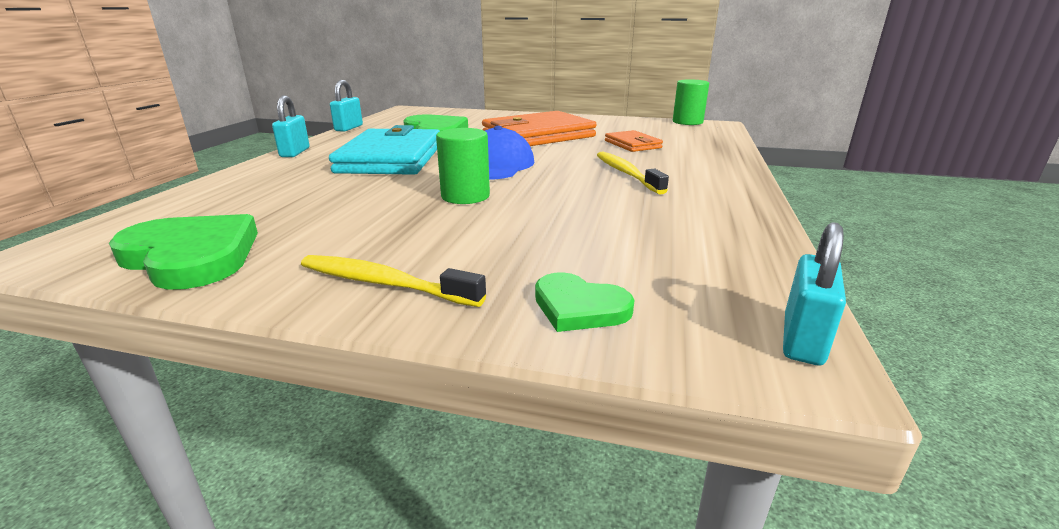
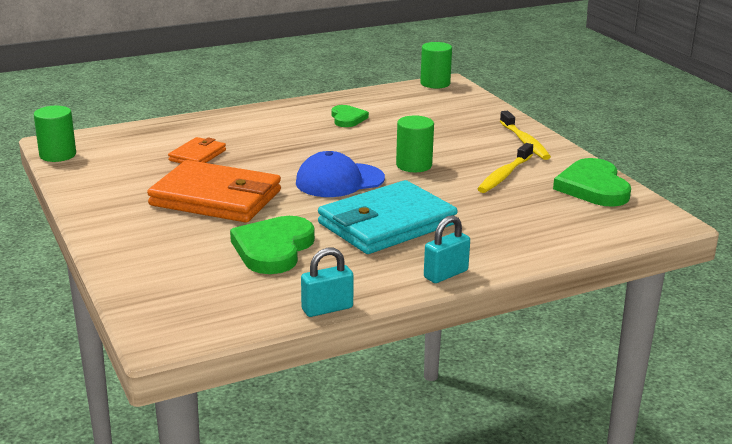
camera: 130 degrees left, 0 degrees up
(579, 307) = (474, 110): green heart -> green heart (347, 118)
(626, 173) = (291, 139): yellow toothbrush -> yellow toothbrush (504, 175)
(803, 339) = (435, 83): turquoise padlock -> green cylinder

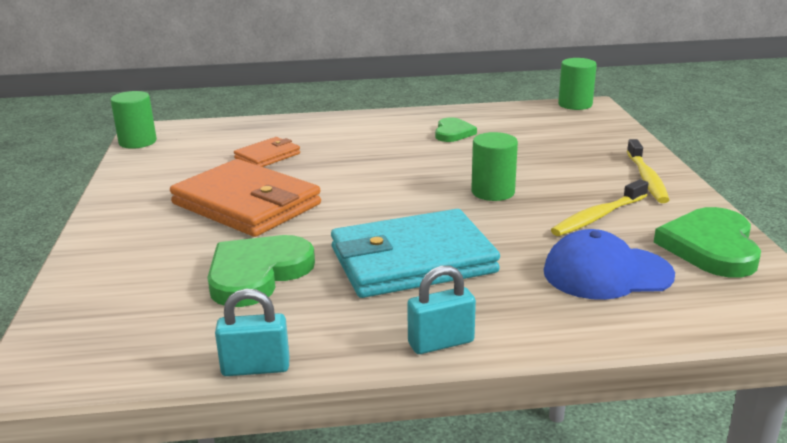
camera: 20 degrees right, 0 degrees up
(339, 181) = (394, 200): blue cap -> blue cap (607, 273)

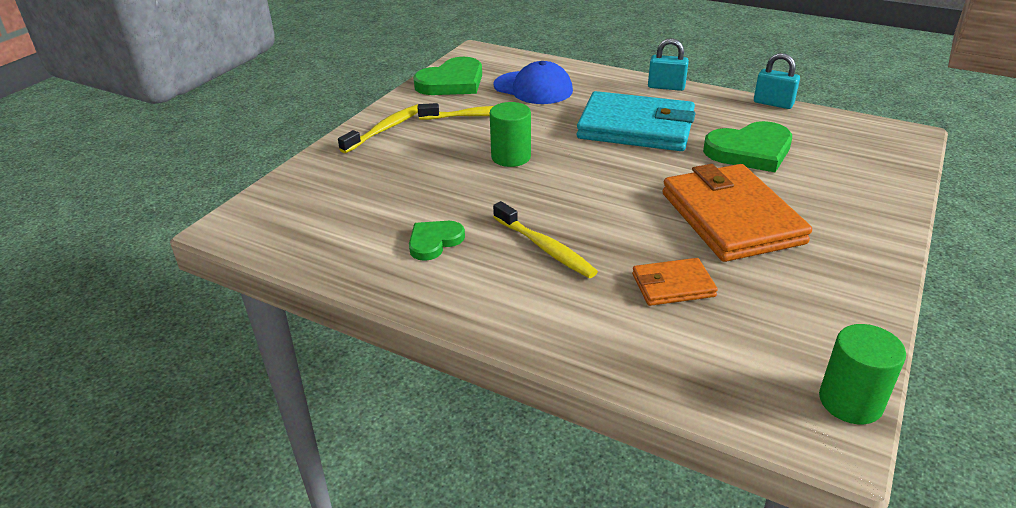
camera: 145 degrees left, 10 degrees up
(375, 149) = (545, 248): none -> yellow toothbrush
(575, 104) = (238, 235): green cylinder -> none

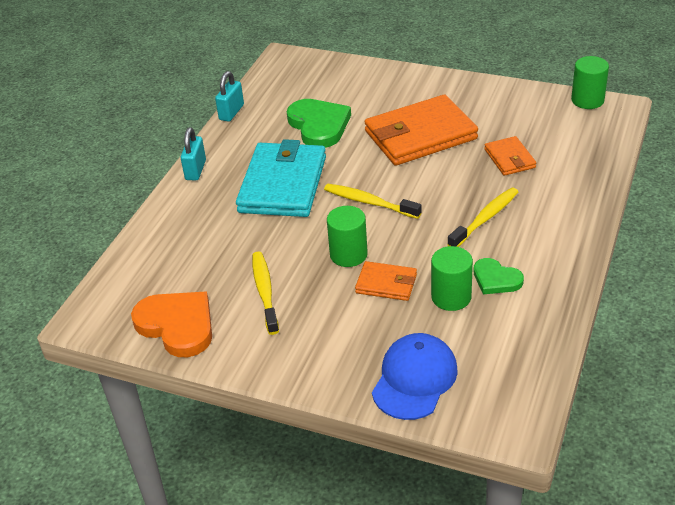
camera: 95 degrees left, 5 degrees up
(385, 129) = (301, 357): yellow toothbrush -> yellow toothbrush (369, 202)
(420, 209) = (451, 297): none -> green cylinder
(452, 82) = (177, 325): green heart -> orange heart
(458, 174) = (386, 284): none -> orange wallet
(533, 88) = (196, 258): blue cap -> blue cap (414, 379)

